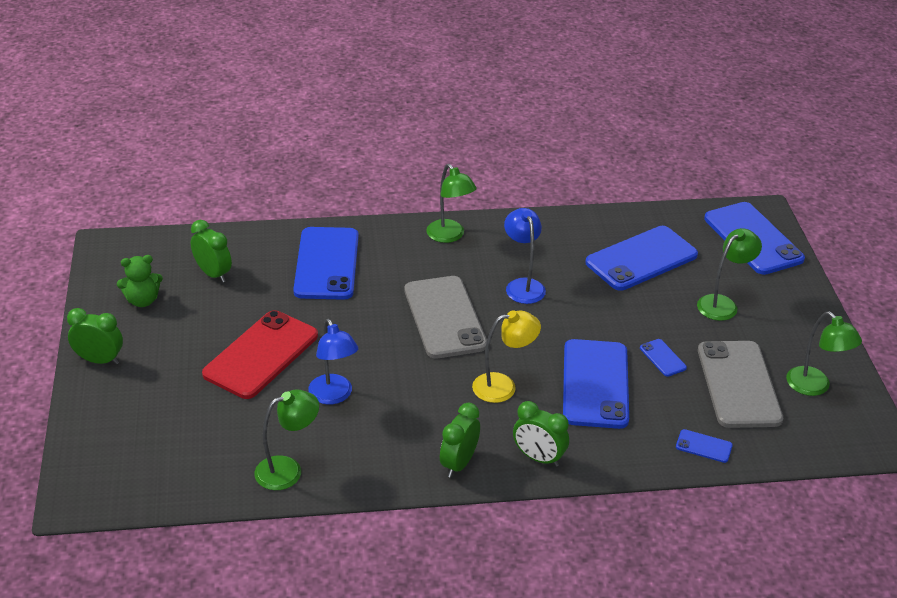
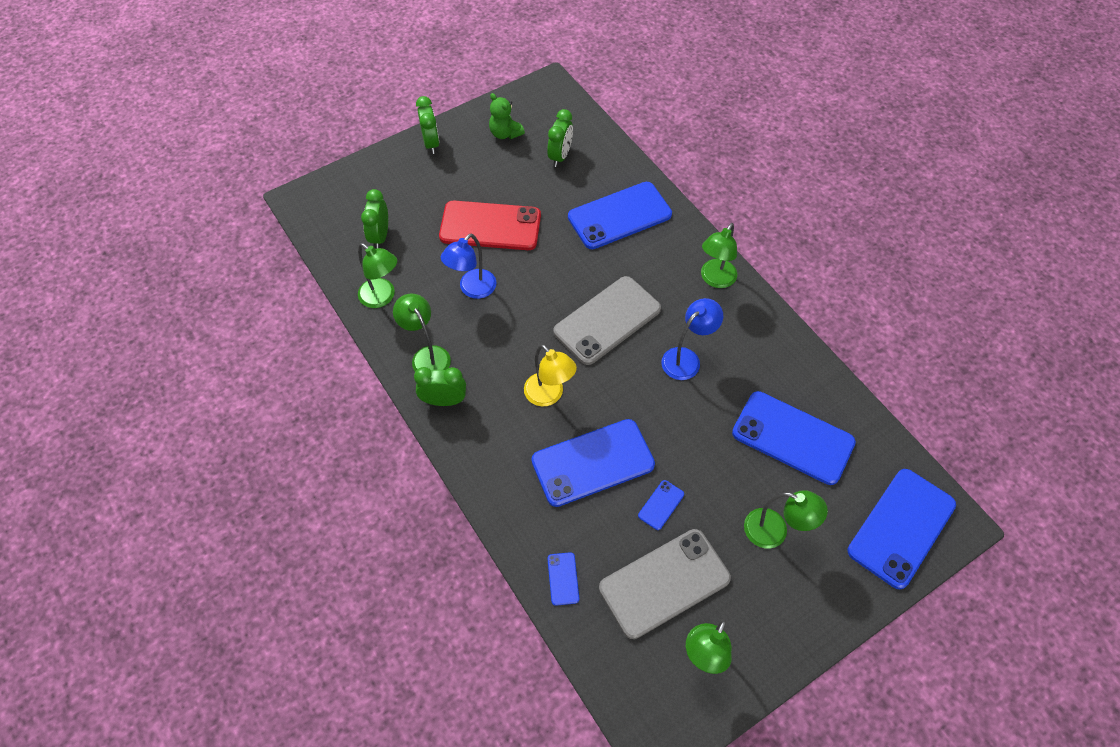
camera: 65 degrees right, 20 degrees up
(393, 458) = (427, 355): none -> green lamp
(538, 458) = (479, 453): green clock -> green clock (380, 236)

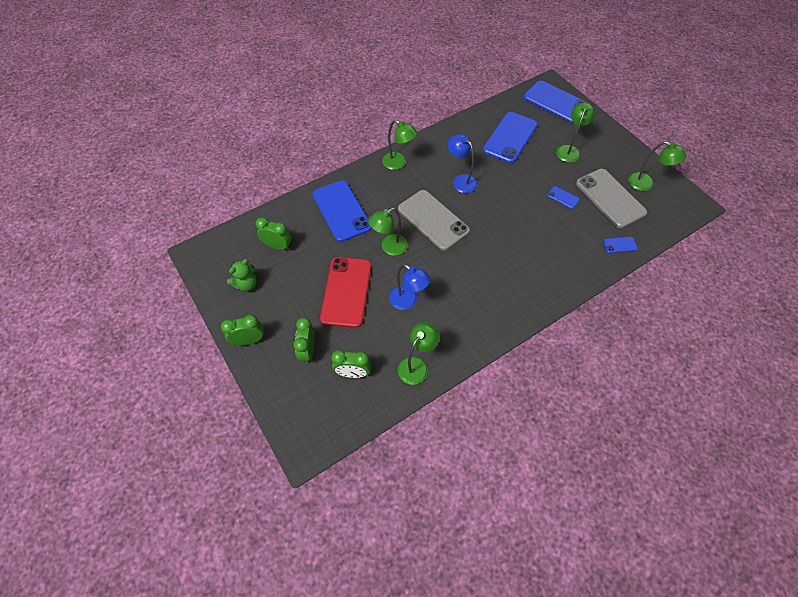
camera: 90 degrees left, 0 degrees up
(427, 355) = (469, 329): green lamp -> green lamp (389, 247)
(444, 401) = (506, 315): green clock -> green clock (308, 350)
(549, 395) = (495, 252): yellow lamp -> none
(593, 462) = (541, 229): blue phone -> none

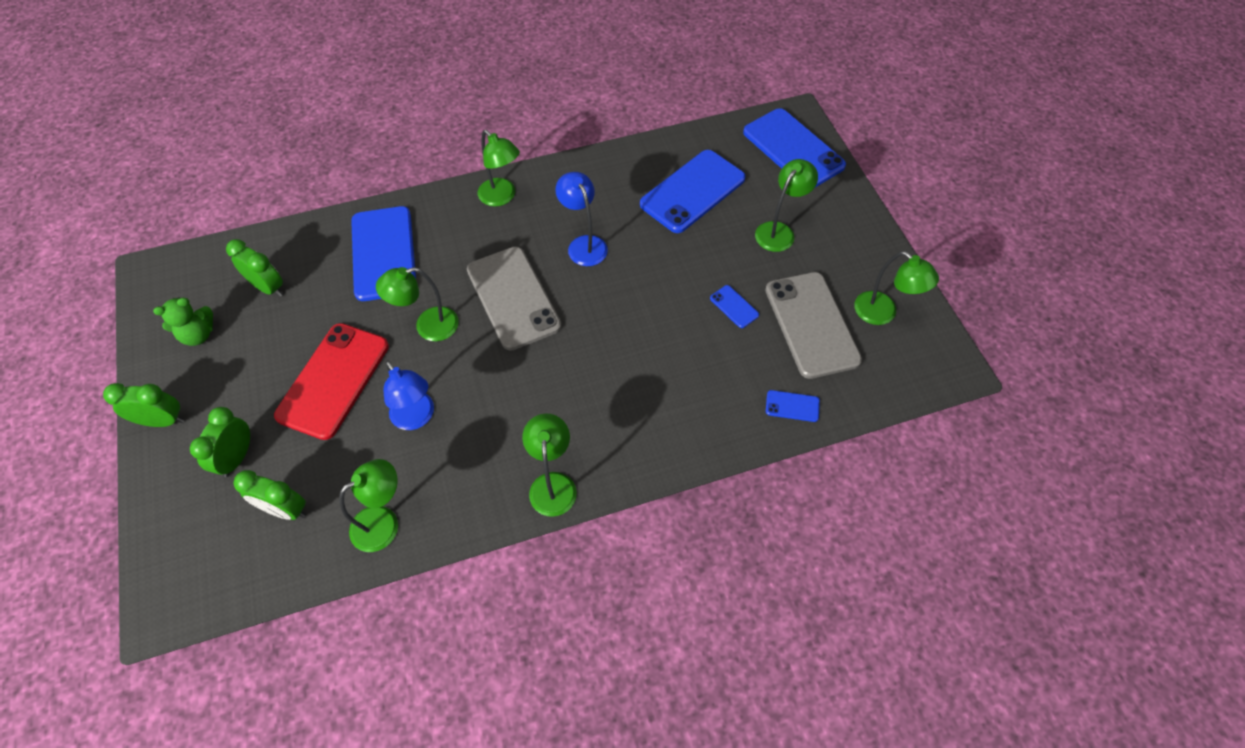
camera: 15 degrees right, 0 degrees up
(505, 319) = (552, 484): none -> green lamp

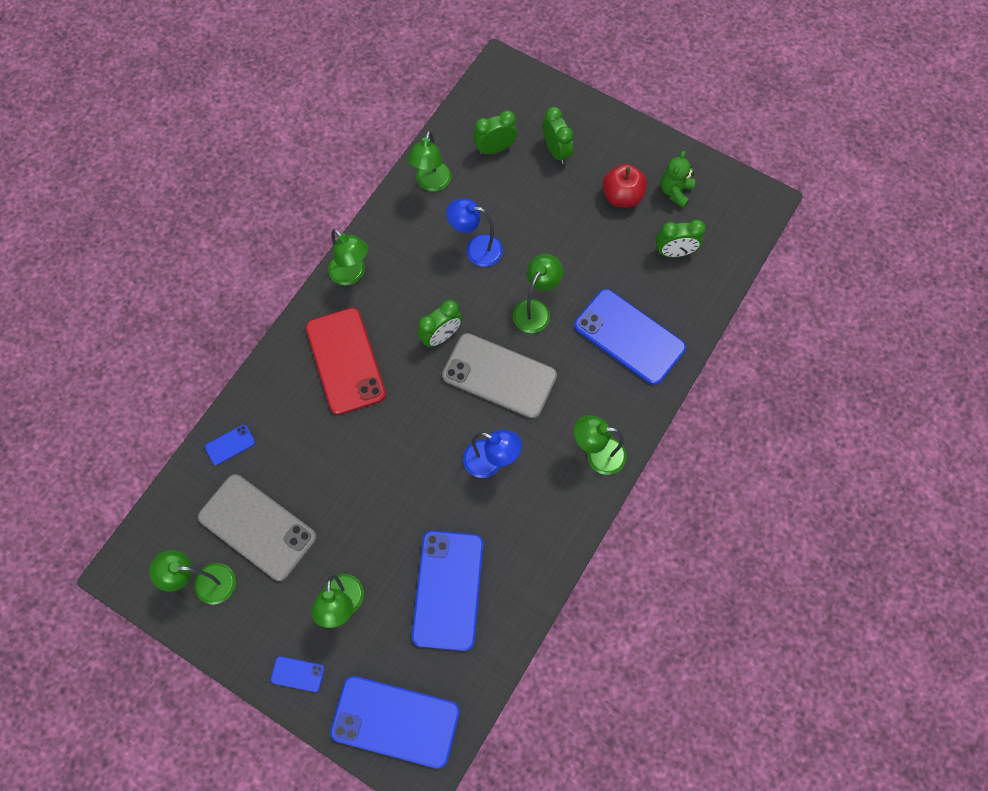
camera: 140 degrees right, 10 degrees up
(162, 421) = (625, 136): green clock -> green clock (441, 336)
(242, 365) = (622, 196): none -> red apple
(333, 380) = (554, 231): red phone -> red phone (345, 361)
(734, 306) = (329, 497): blue phone -> blue phone (297, 674)

